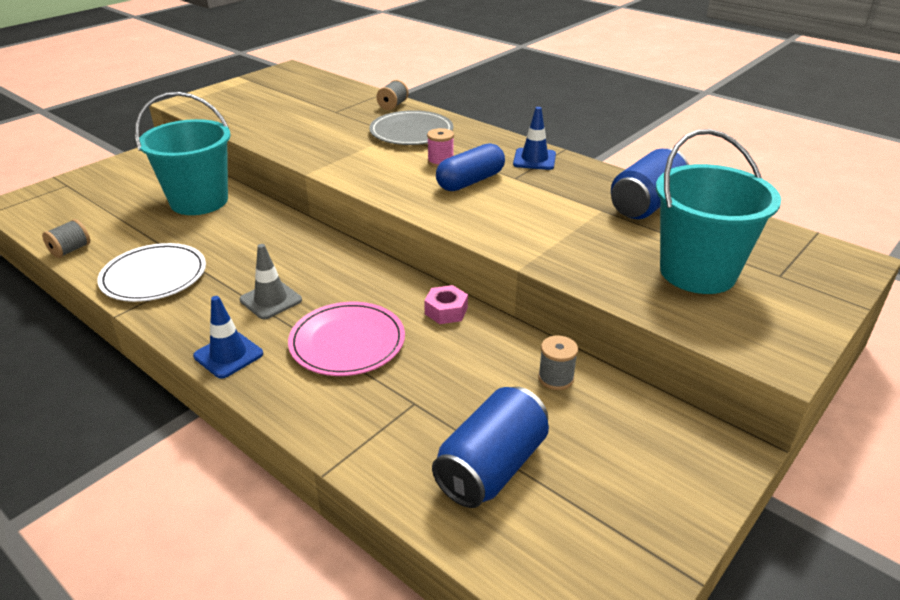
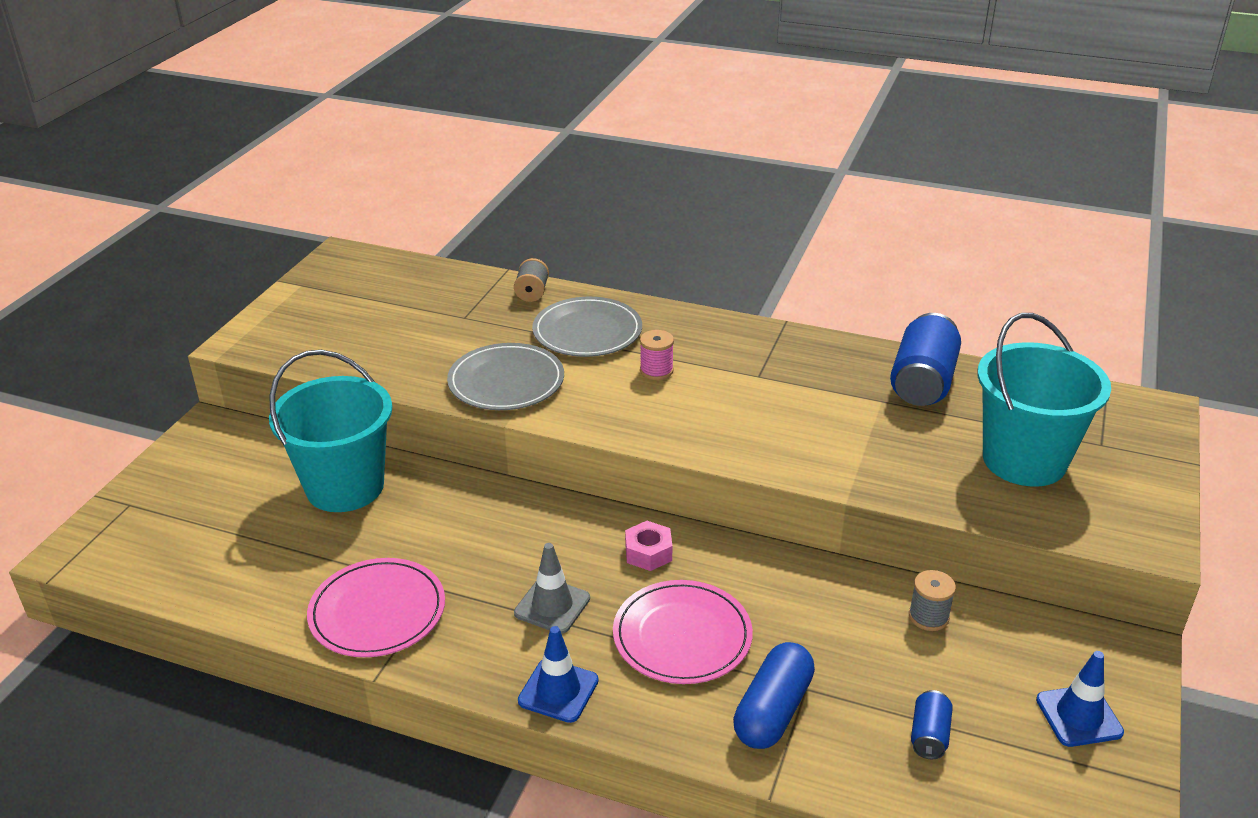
camera: 20 degrees left, 0 degrees up
(71, 250) = (229, 603): grey spool -> none
(154, 276) = (377, 611): white plate -> pink plate
(330, 150) = (506, 381): none -> grey plate
(446, 311) = (763, 566): pink nut -> pink nut (648, 553)
(470, 181) = (712, 392): blue capsule -> blue capsule (773, 710)
(491, 467) = (929, 735): blue can -> blue can, size x0.49
(534, 159) = (762, 344): blue traffic cone -> blue traffic cone (1079, 716)

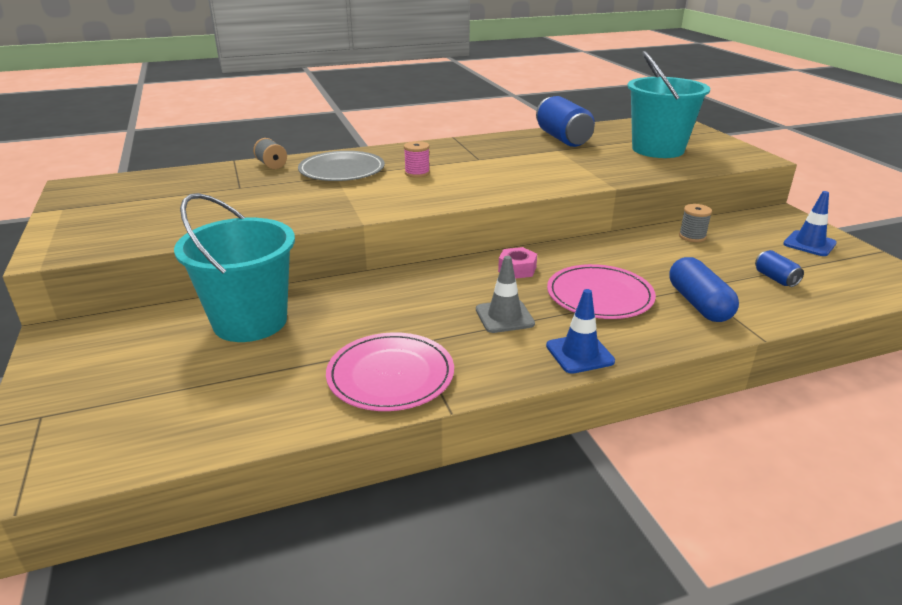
camera: 40 degrees left, 5 degrees down
(506, 381) = (326, 205): grey plate -> none

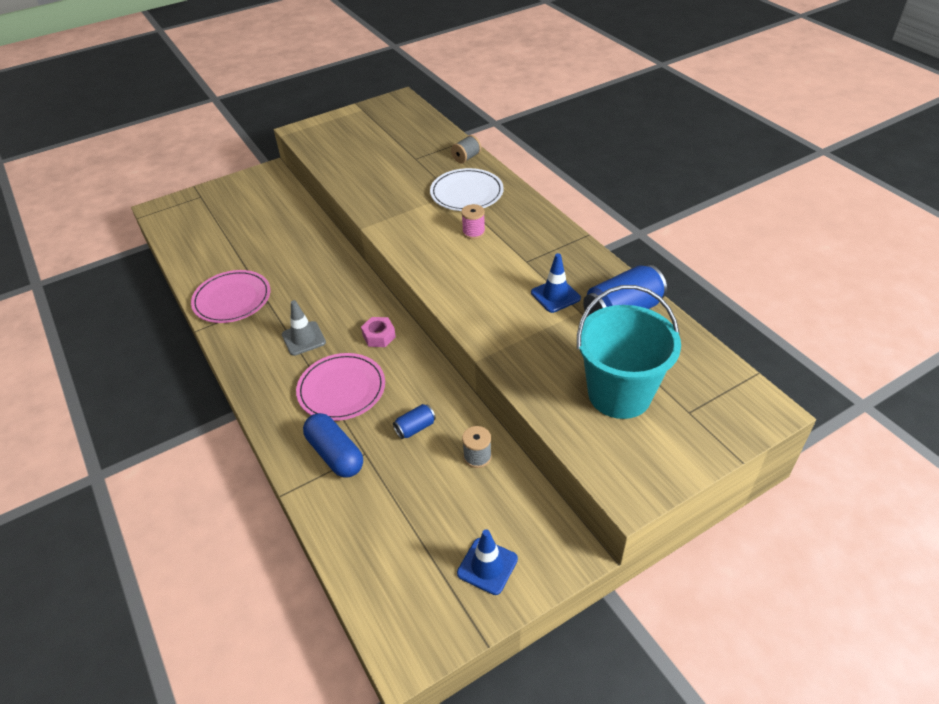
camera: 80 degrees right, 15 degrees up
(250, 321) = (288, 229): turquoise bucket -> none
(342, 170) = (466, 193): grey plate -> white plate
(579, 354) = (257, 382): blue traffic cone -> blue traffic cone (555, 295)
(698, 304) = (335, 454): blue capsule -> blue capsule turned 75 degrees clockwise
(775, 279) = (393, 519): blue can -> blue can (415, 428)

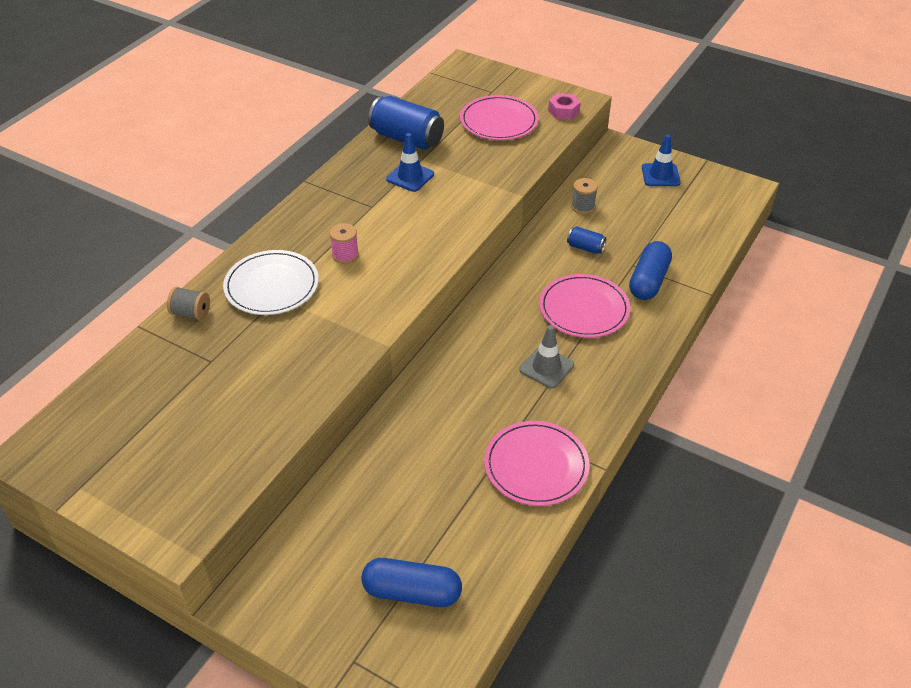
camera: 120 degrees left, 0 degrees up
(212, 223) = (412, 592): none -> blue capsule
(379, 336) = (503, 313): pink nut -> pink nut (563, 111)
(619, 394) = (499, 121): turquoise bucket -> pink plate

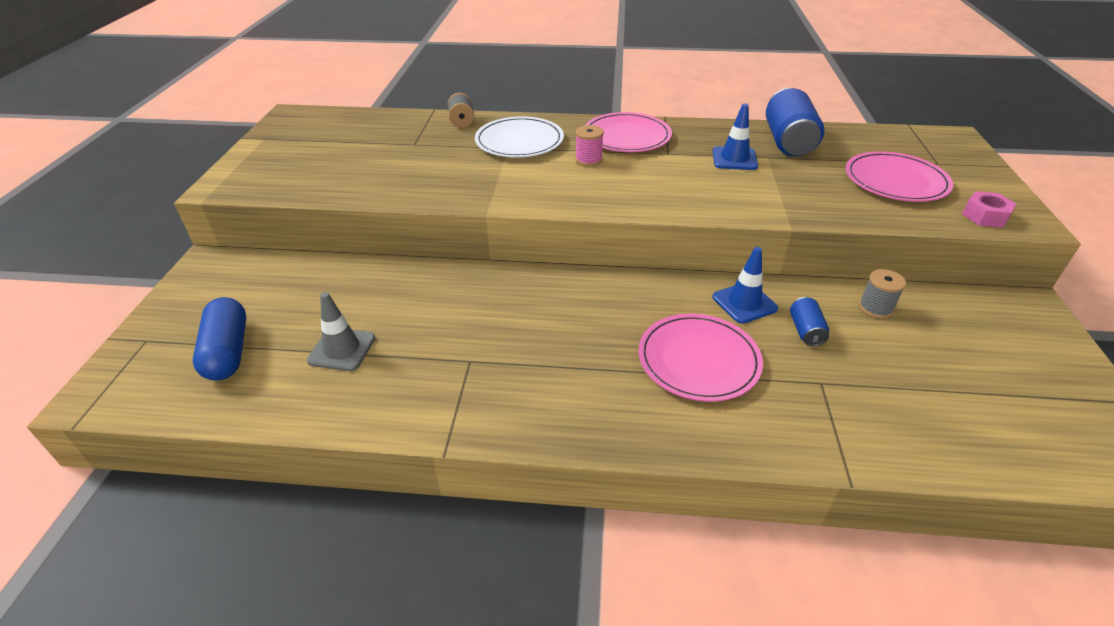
camera: 65 degrees right, 5 degrees down
(536, 466) = (422, 391): pink plate -> pink plate (626, 136)
(546, 367) = (577, 356): grey traffic cone -> grey traffic cone (342, 349)
(648, 281) = (807, 407): blue capsule -> none
(660, 175) = (1033, 361): blue traffic cone -> blue traffic cone (744, 303)

